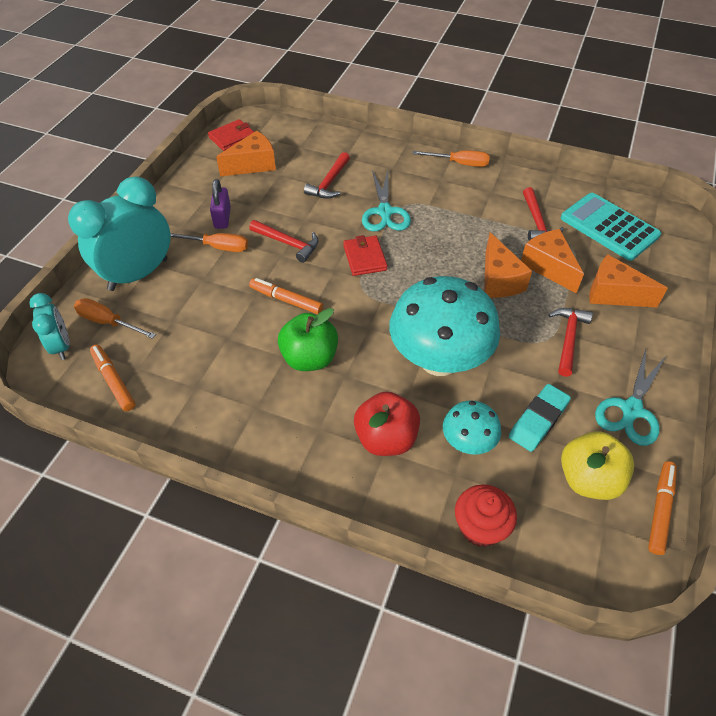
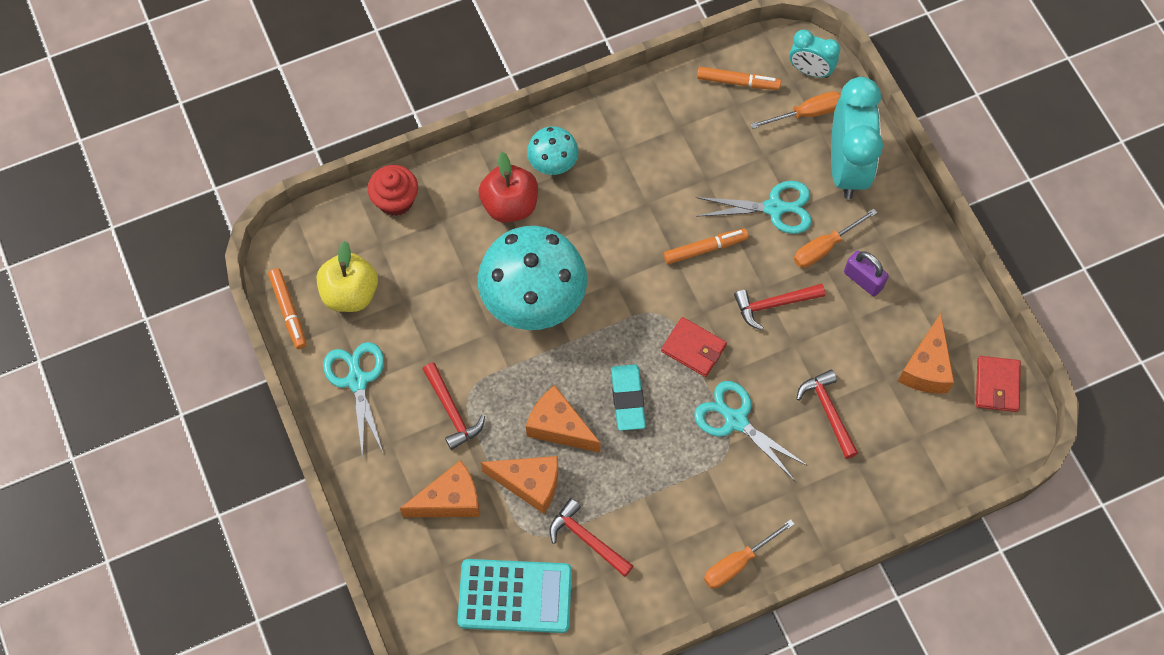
camera: 135 degrees right, 15 degrees up
(213, 288) = (774, 208): none -> turquoise scissors
(309, 358) = (628, 216): green apple -> none
(468, 442) = (452, 250): turquoise mushroom -> turquoise mushroom (553, 163)
(538, 420) = (418, 311): turquoise eraser -> turquoise eraser (628, 399)

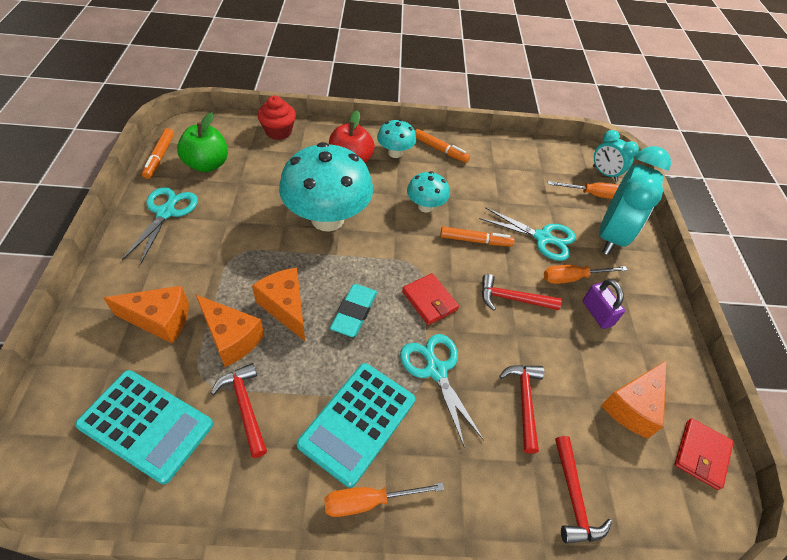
camera: 20 degrees right, 15 degrees down
(350, 293) = (207, 164): yellow apple -> green apple
(452, 411) = (214, 260): red hammer -> red hammer (573, 497)
(629, 228) = (425, 206): none -> turquoise mushroom
(692, 503) = (357, 422): none -> turquoise calculator
(738, 82) = (548, 161): orange marker -> orange marker (440, 150)

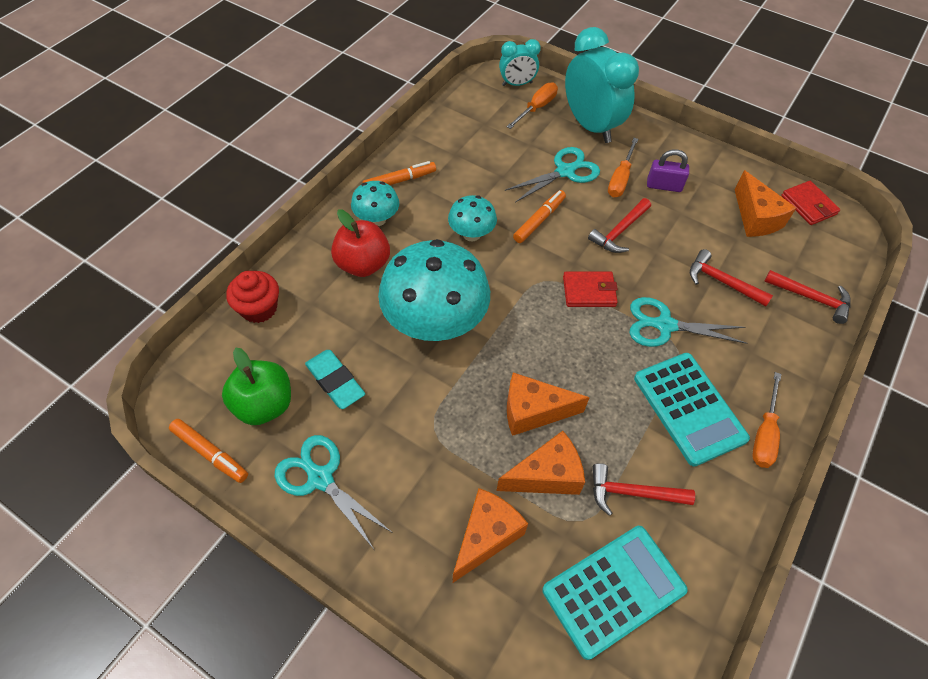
camera: 55 degrees left, 5 degrees up
(354, 312) = (571, 356): turquoise eraser -> turquoise eraser (335, 381)

